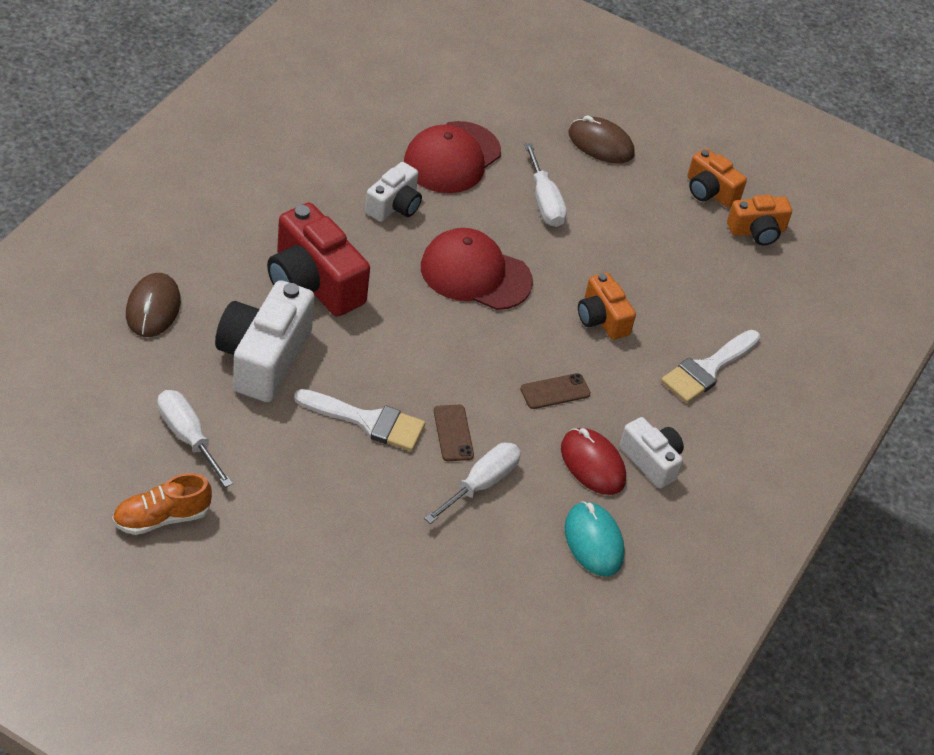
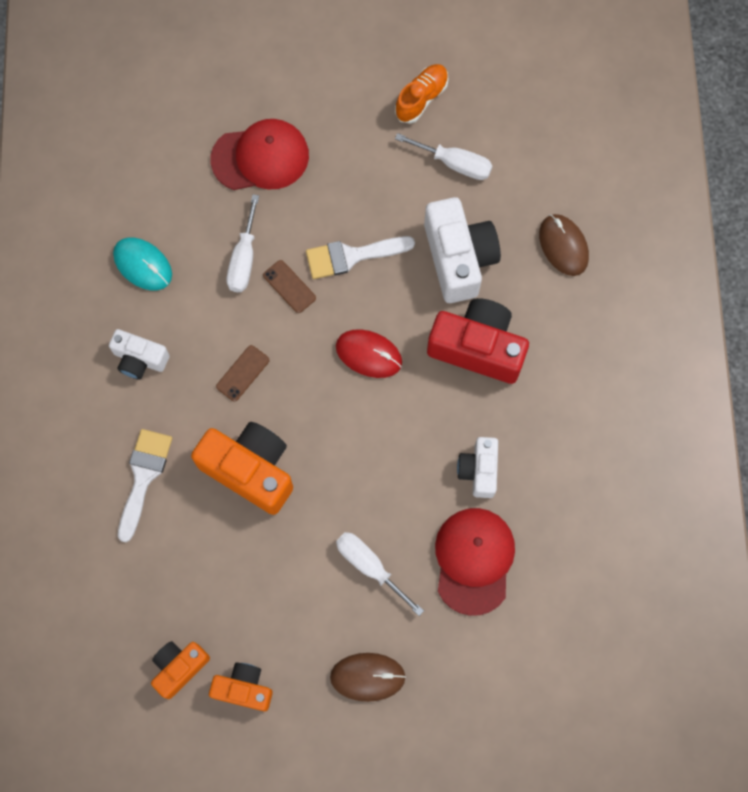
camera: 155 degrees right, 25 degrees up
(475, 274) = (371, 445): red cap -> red cap (260, 157)
(592, 464) = (179, 327): red mouse -> red mouse (369, 354)
(602, 318) = (250, 470): orange camera -> orange camera, size x1.72

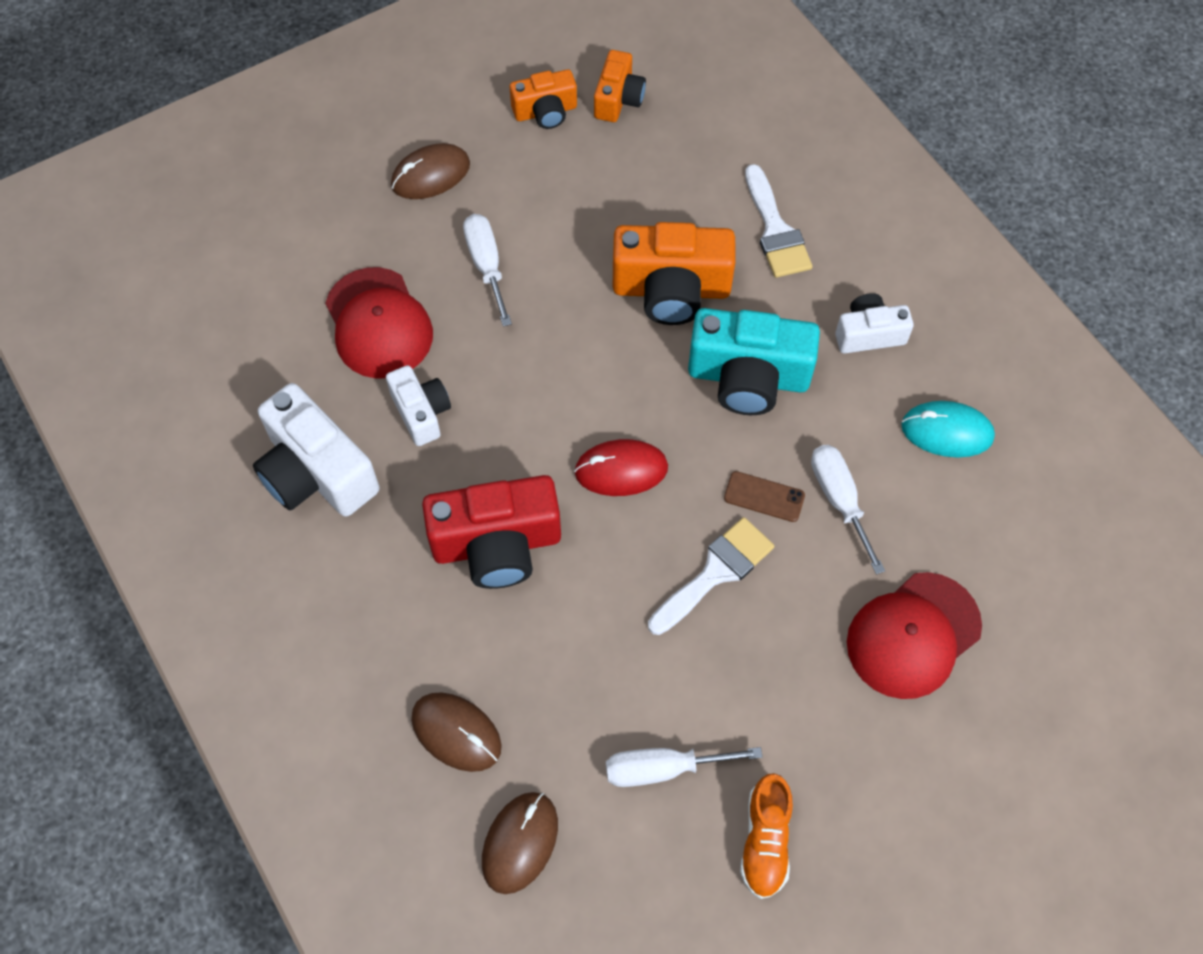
camera: 150 degrees right, 10 degrees down
(243, 373) = (748, 377): brown phone -> turquoise camera
(370, 566) = (486, 265): white screwdriver -> white screwdriver turned 120 degrees counterclockwise
(459, 258) = (582, 642): white camera -> white camera (316, 472)
(558, 168) = (520, 843): none -> brown mouse

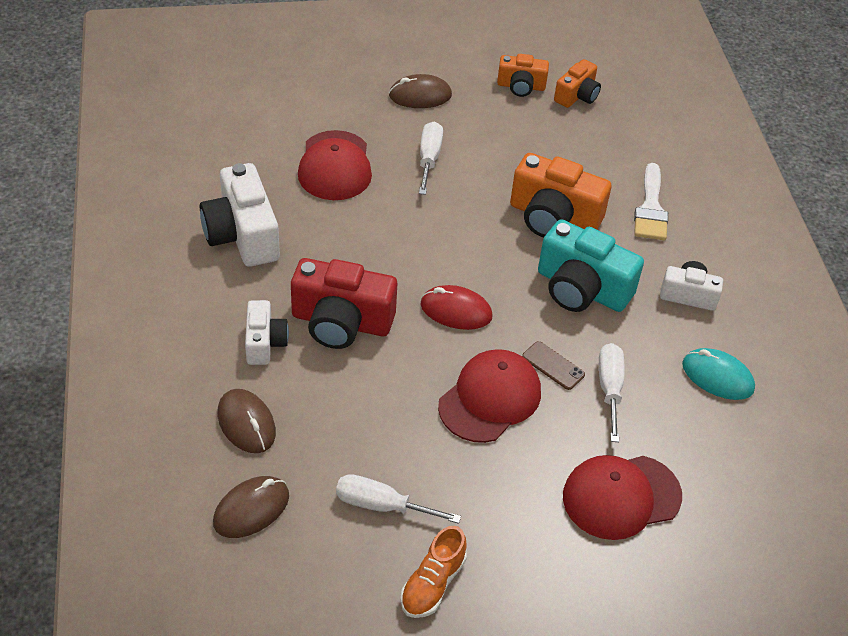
camera: 20 degrees right, 15 degrees down
(421, 412) = (334, 226): white camera -> white camera (264, 342)
(715, 573) = (490, 399): white brush -> red cap

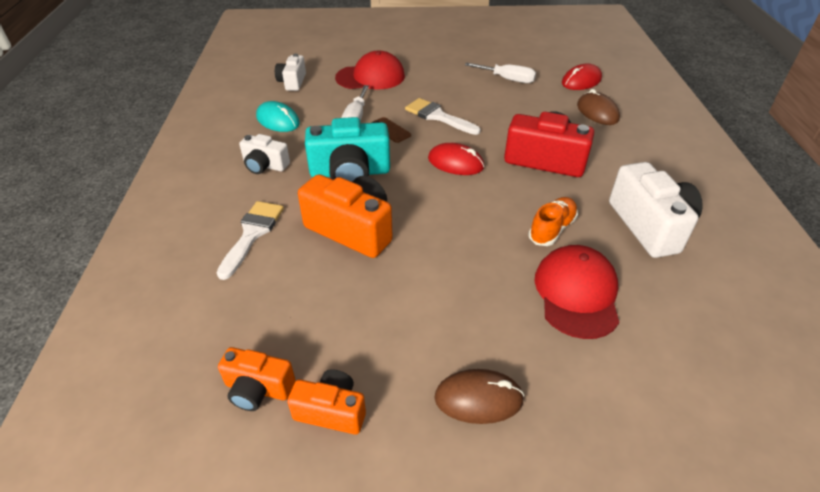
camera: 170 degrees left, 5 degrees down
(251, 509) = (581, 81): brown mouse -> red mouse
(264, 342) = (600, 150): white camera -> white camera (292, 82)
(429, 159) = (470, 298): white screwdriver -> none
(432, 584) = (480, 56): orange shoe -> orange shoe (552, 229)
(490, 399) = (438, 116): red cap -> white brush
(577, 96) = (258, 389): orange camera -> orange camera turned 120 degrees counterclockwise
(581, 289) = (350, 173): turquoise camera -> turquoise camera turned 135 degrees clockwise

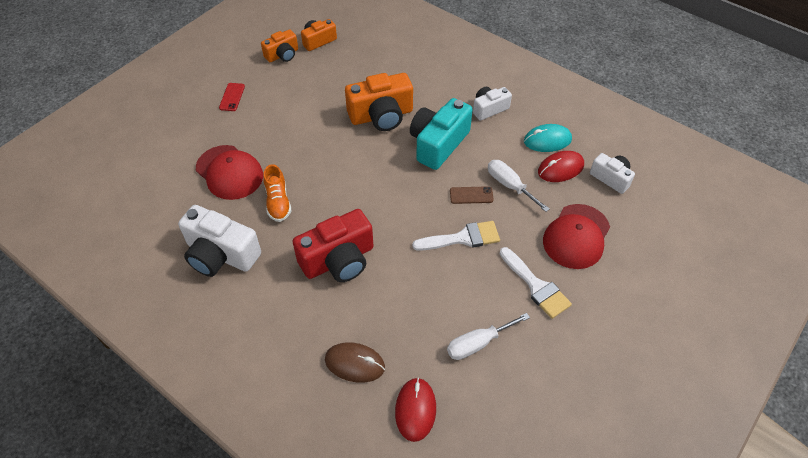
camera: 130 degrees right, 10 degrees up
(252, 234) = (422, 76): white brush -> white brush (536, 286)
(455, 163) = (391, 204): red mouse -> red mouse (560, 168)
(478, 399) = (232, 97): brown mouse -> red phone

